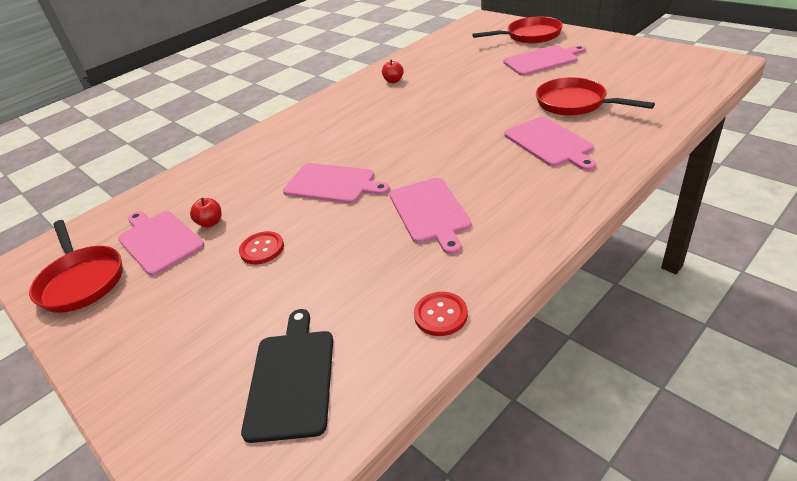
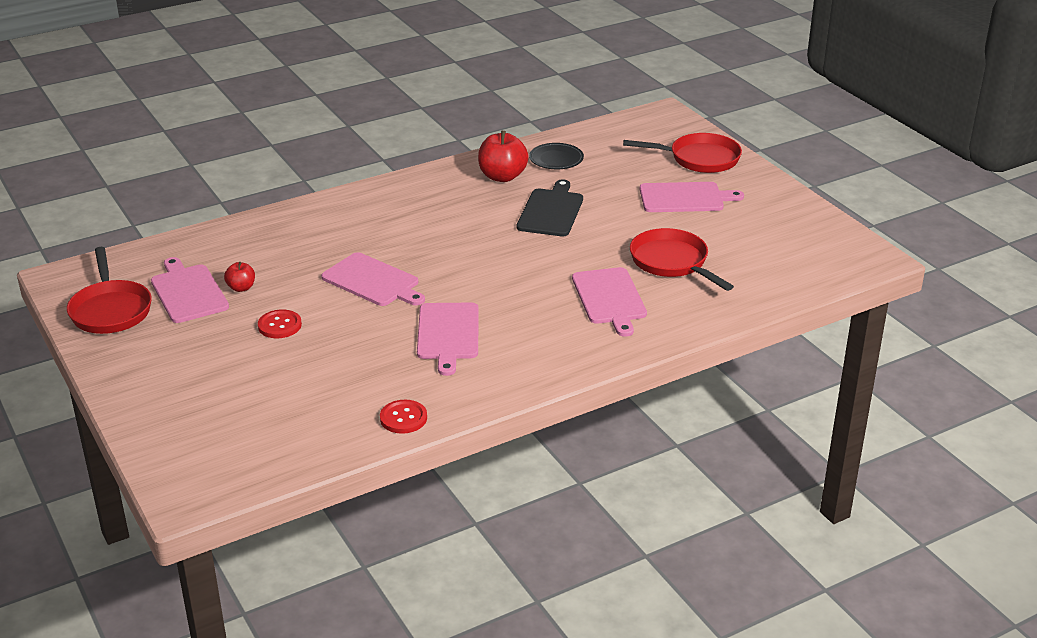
camera: 10 degrees right, 5 degrees down
(291, 379) = (264, 430): black cutting board -> black cutting board (551, 211)
(393, 81) = (502, 176): red apple -> red apple, size x1.87
(426, 61) = (556, 159): none -> black plate

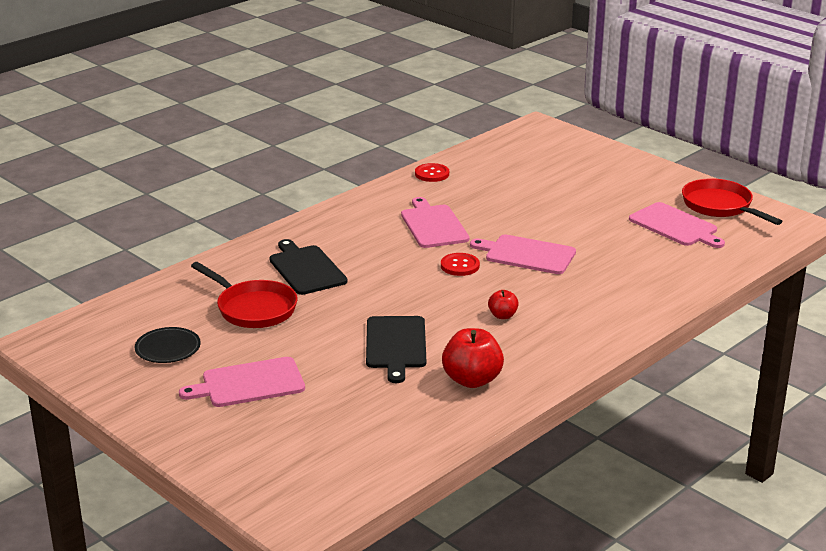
camera: 165 degrees right, 5 degrees down
(241, 288) = (635, 234): red apple -> red apple (502, 316)
(279, 325) = (574, 213): red button -> red button (460, 266)
(556, 159) = (420, 415): black plate -> black plate (168, 348)
(609, 298) = (306, 269): pink cutting board -> black cutting board
(699, 159) = (237, 444): red pan -> none

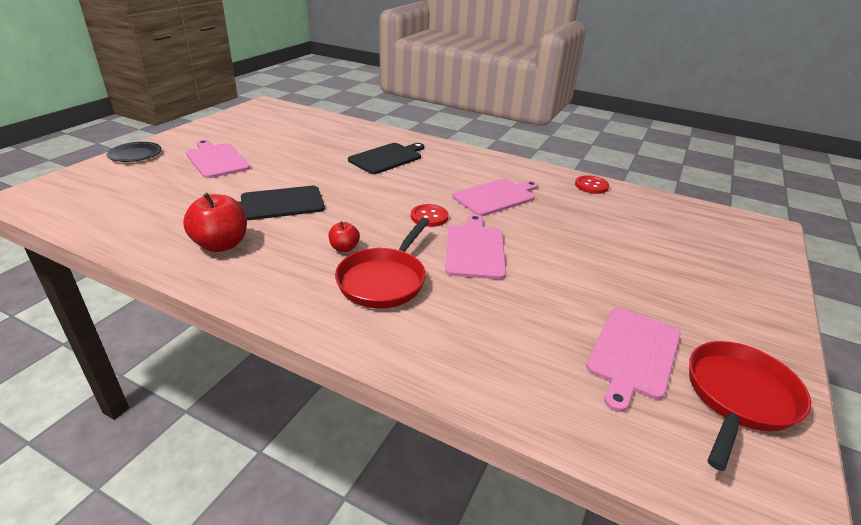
camera: 70 degrees right, 5 degrees up
(168, 348) = (261, 132): black plate -> black plate (135, 154)
(253, 308) = (321, 149): red pan -> red pan (384, 280)

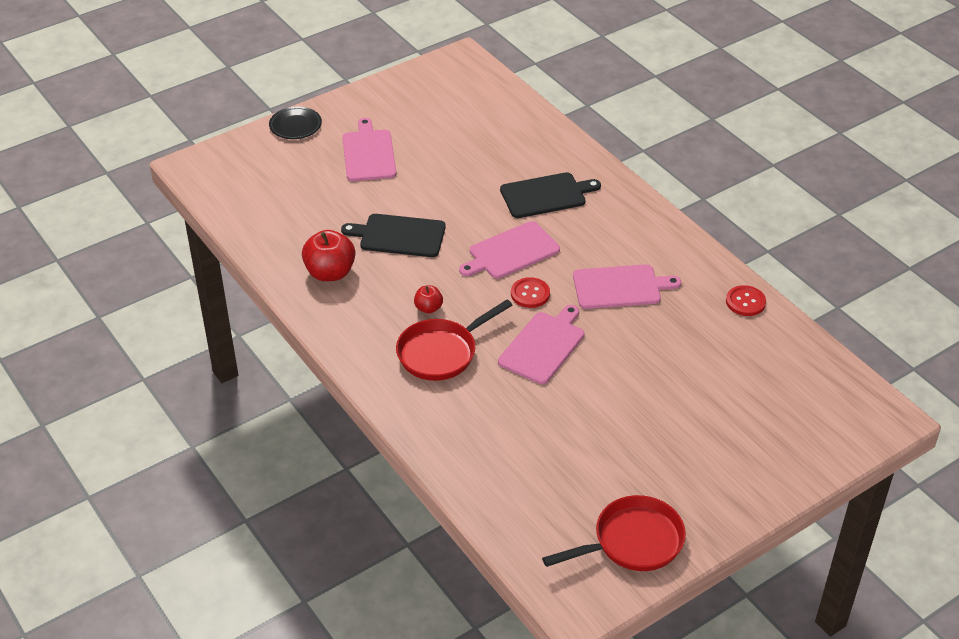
camera: 30 degrees right, 10 degrees up
(633, 354) = (587, 484): pink cutting board -> pink cutting board (511, 252)

